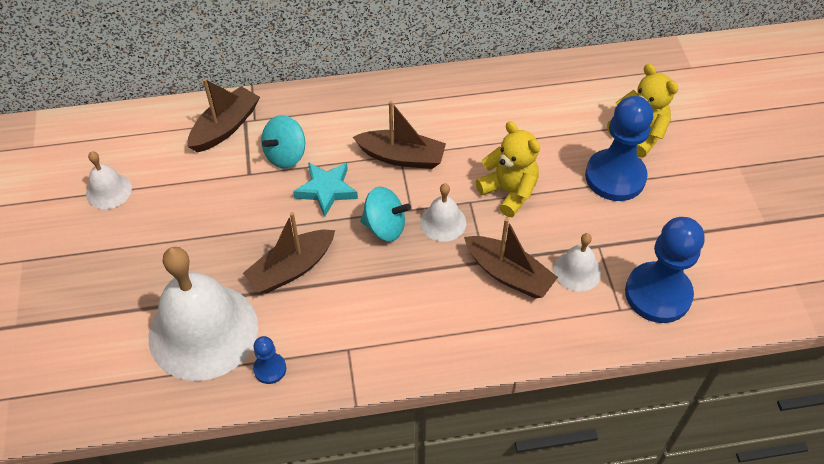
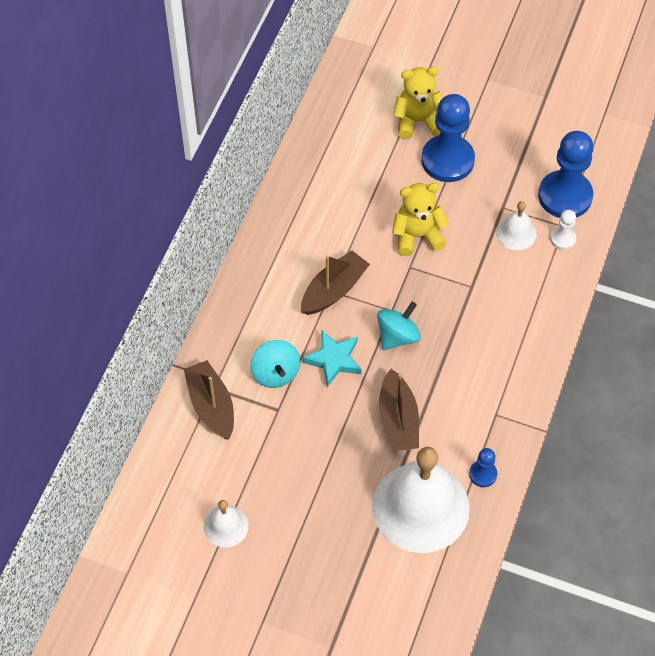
camera: 60 degrees left, 5 degrees up
(443, 222) = (418, 295): white bell -> none
(508, 274) = (492, 277): brown boat -> none
(603, 315) = (563, 239): none -> white pawn

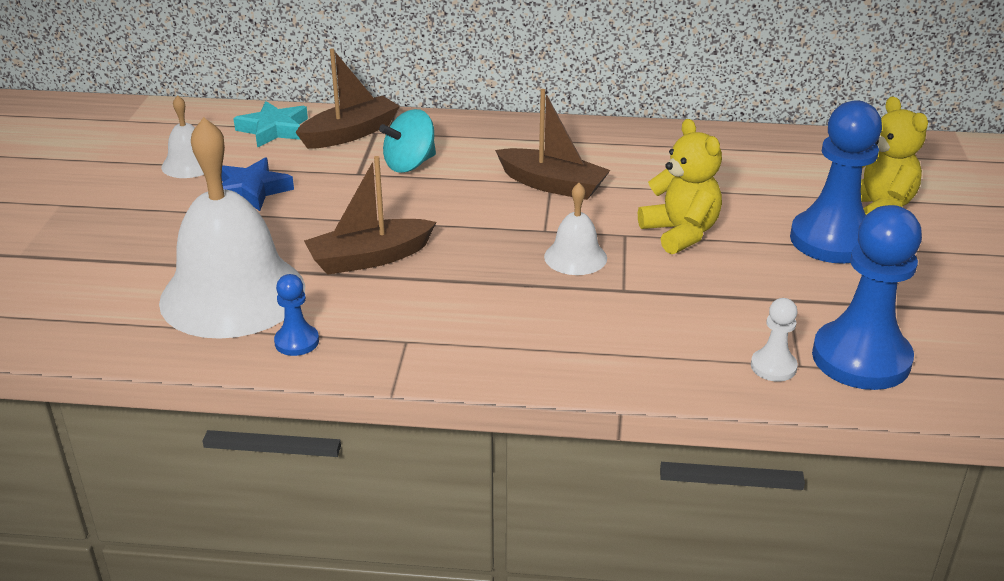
camera: 75 degrees right, 25 degrees down
(282, 485) = (251, 190): none -> blue star
(333, 360) = (445, 199): turquoise star -> turquoise star (274, 129)
(397, 336) = (504, 240): turquoise spinning top -> none
(516, 233) = (749, 318): white bell -> white bell (575, 257)

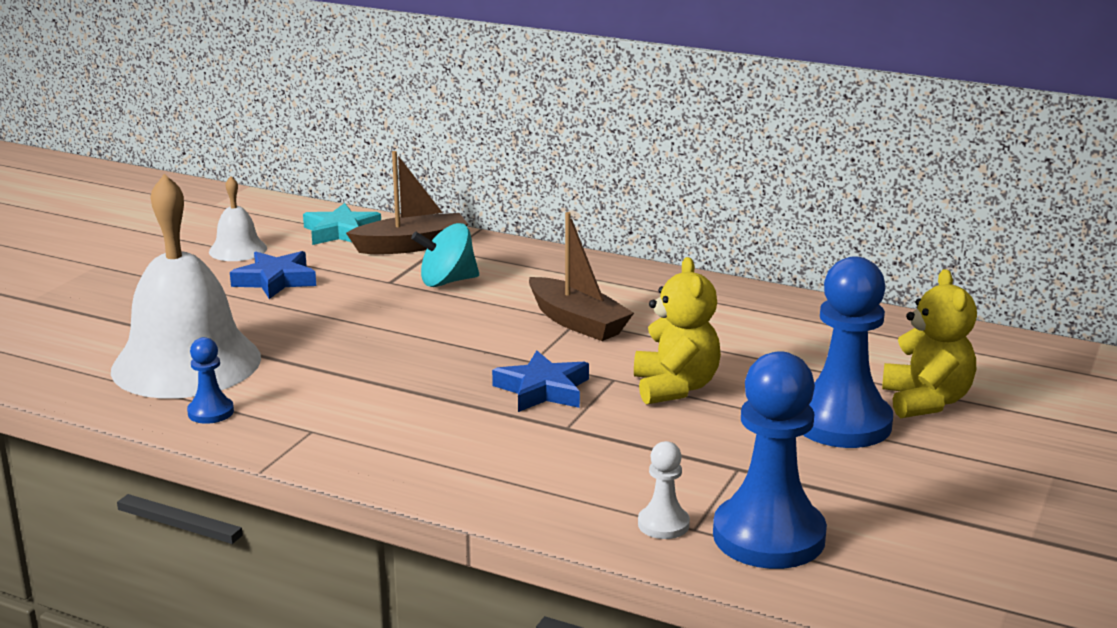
camera: 20 degrees right, 10 degrees down
(370, 258) = (337, 355): brown boat -> none
(575, 257) = (543, 390): white bell -> blue star

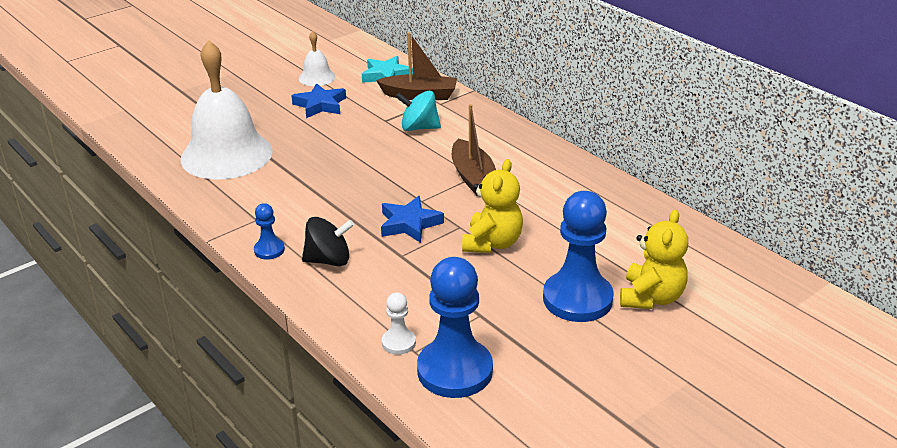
camera: 25 degrees right, 10 degrees up
(210, 412) = (213, 192): blue pawn -> blue pawn (269, 250)
(470, 455) = (328, 260): none -> black spinning top

